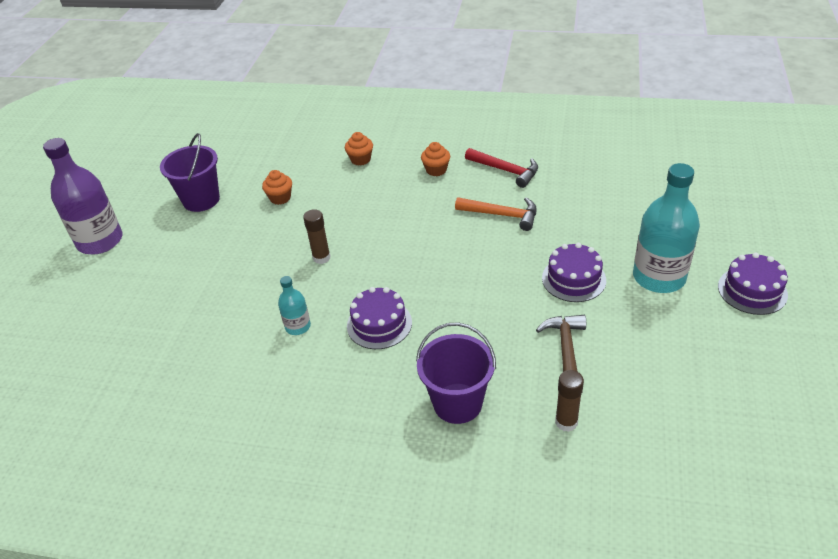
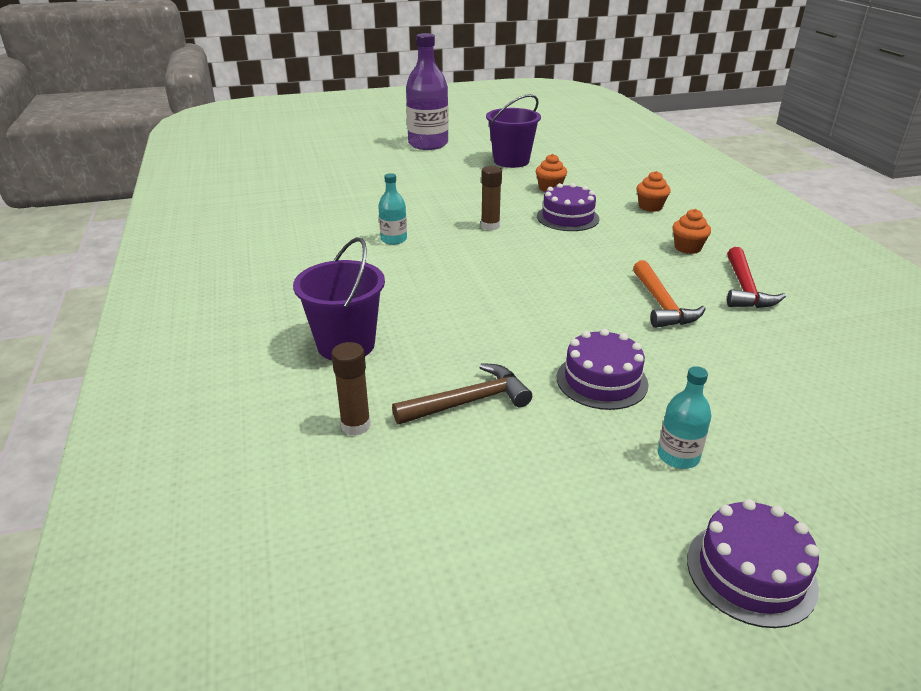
camera: 60 degrees right, 10 degrees down
(379, 324) = (426, 276): purple cake -> purple cake (567, 218)
(659, 277) = (678, 456): turquoise bottle -> turquoise bottle, size x0.49

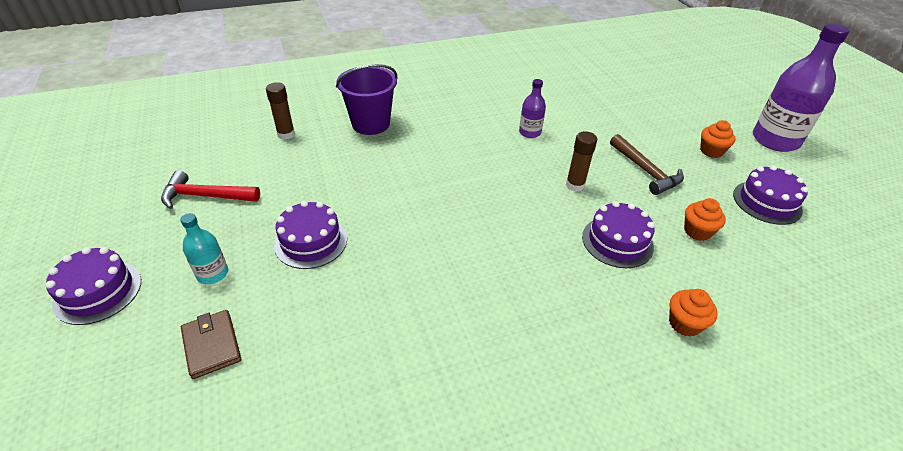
camera: 85 degrees right, 10 degrees up
(393, 239) = (530, 132): turquoise bottle -> purple bottle
(469, 401) = (299, 176): brown hammer -> brown hammer (646, 171)
(511, 161) = (767, 202): purple bucket -> purple cake
(662, 304) = (430, 297): orange hammer -> none
(687, 248) = (568, 343): orange cupcake -> orange cupcake (711, 151)
(745, 288) = (470, 382): red hammer -> red hammer (205, 196)
(782, 437) = (212, 345): none -> brown wallet

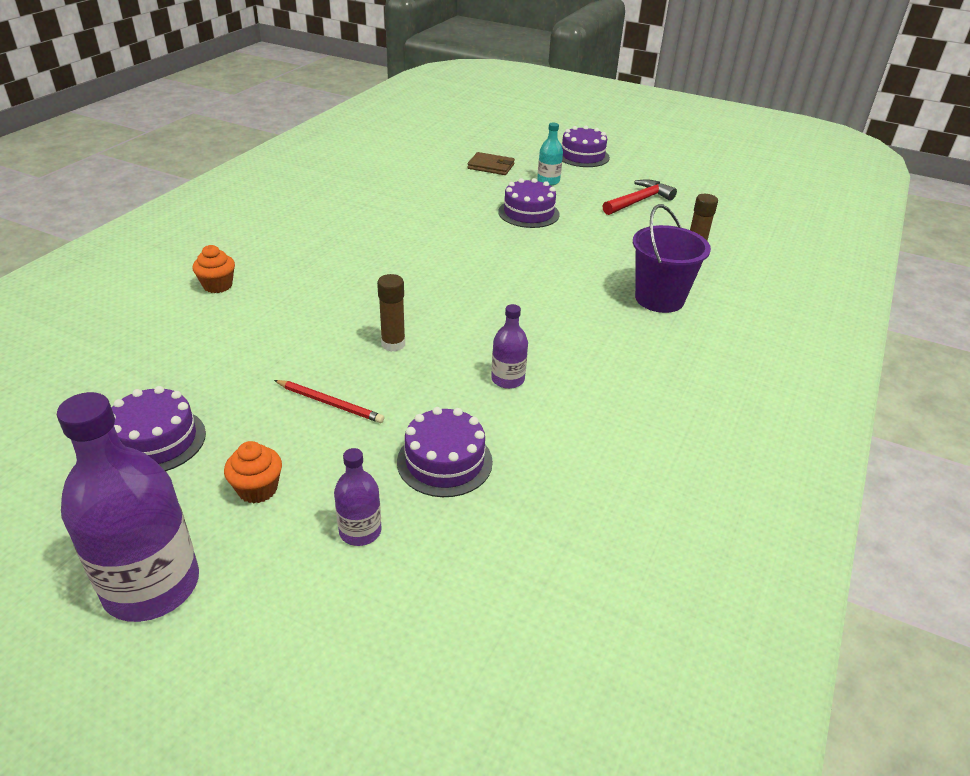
camera: 135 degrees right, 5 degrees down
(617, 241) = (309, 314): purple cake -> purple cake (444, 461)
(646, 171) = (330, 403): brown hammer -> red pencil
(668, 115) = (360, 531): none -> purple bottle
(697, 231) = (234, 361): orange cupcake -> none

